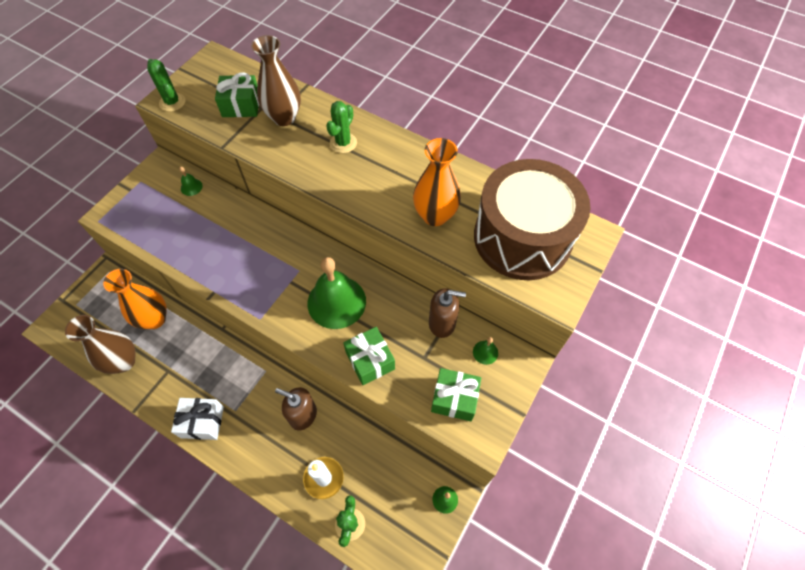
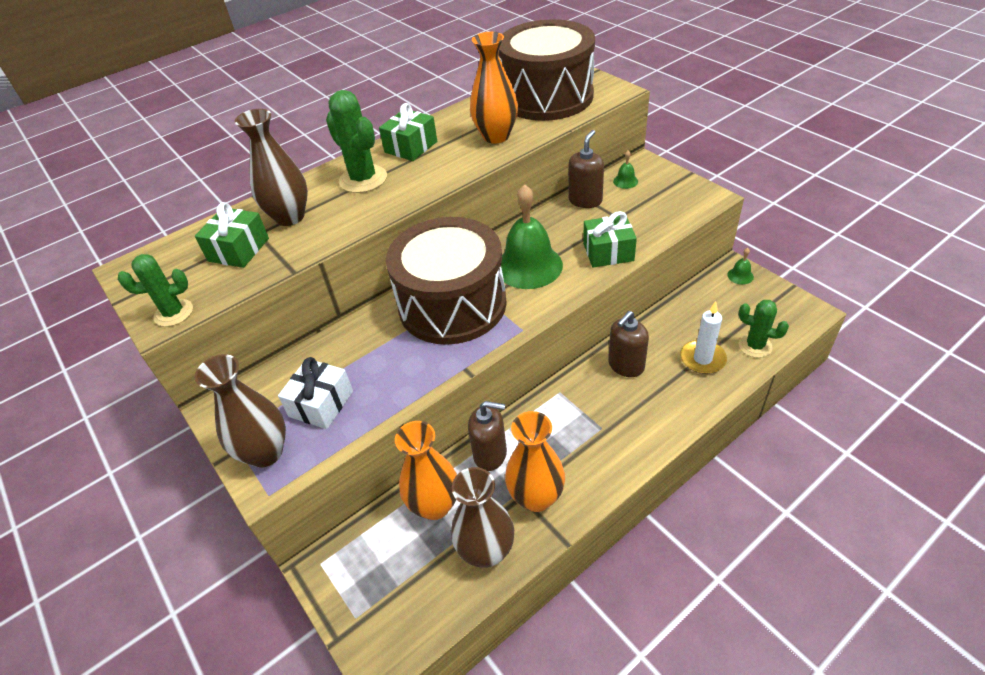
camera: 65 degrees left, 15 degrees down
(128, 205) = (265, 452): none -> brown vase
(168, 380) = (536, 497): none -> orange vase
(191, 187) = (284, 376): green bell -> none
(200, 340) = (490, 454): none -> brown soap dispenser
(202, 422) = (607, 463): white gift -> white gift (321, 404)
(279, 261) = (452, 304): none -> brown drum
(343, 143) = (363, 179): green cactus -> green cactus, size x1.52
(454, 399) = (666, 206): green gift -> green gift (411, 147)

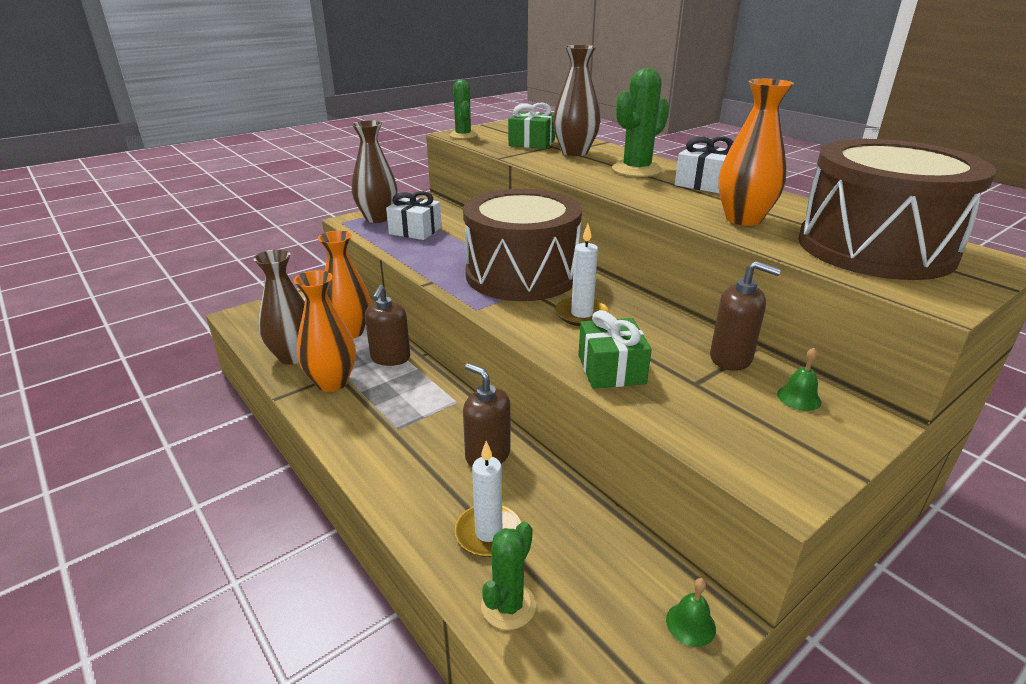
camera: 85 degrees right, 15 degrees down
(411, 147) = (704, 184): green gift -> white gift
(529, 266) = (582, 314): green bell -> white candle

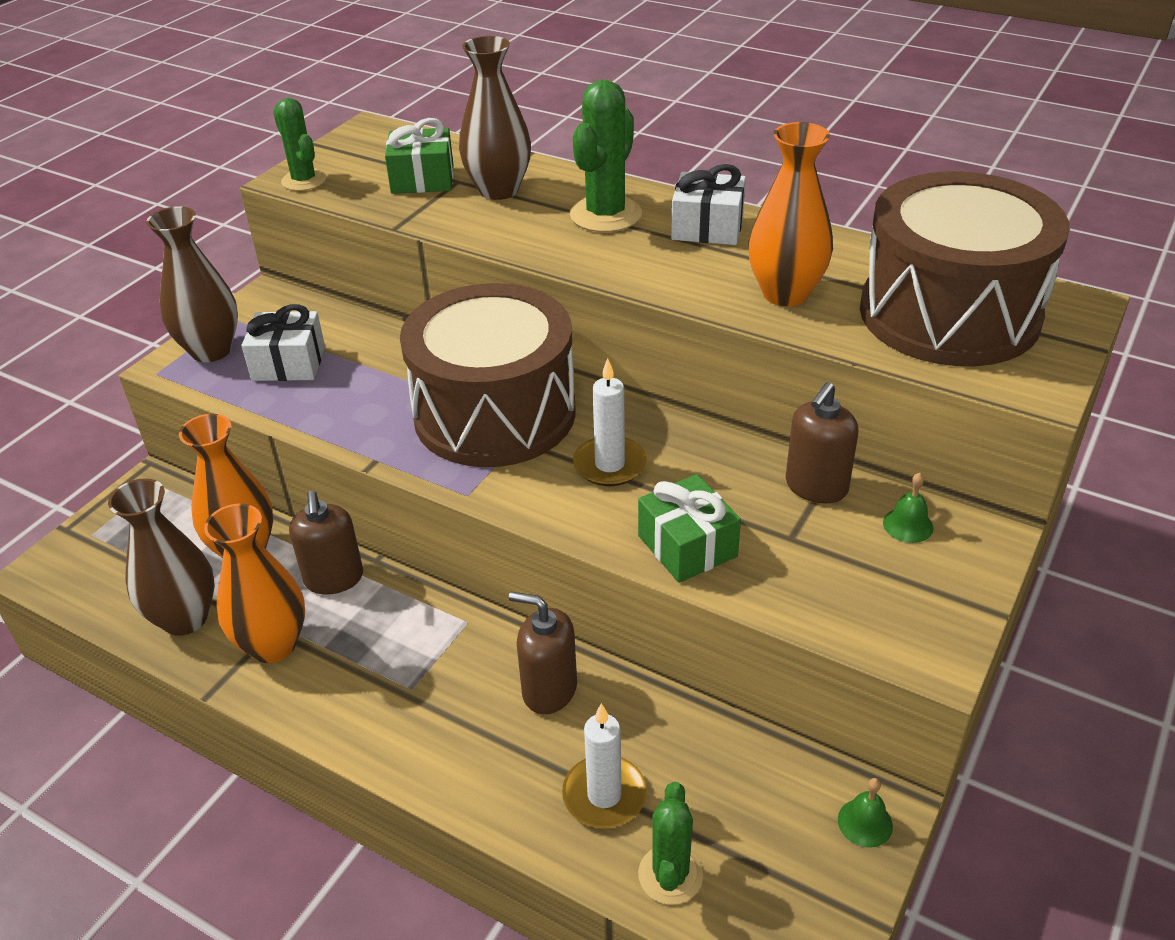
camera: 20 degrees left, 10 degrees up
(731, 358) = (816, 487): brown soap dispenser -> brown soap dispenser turned 120 degrees clockwise

